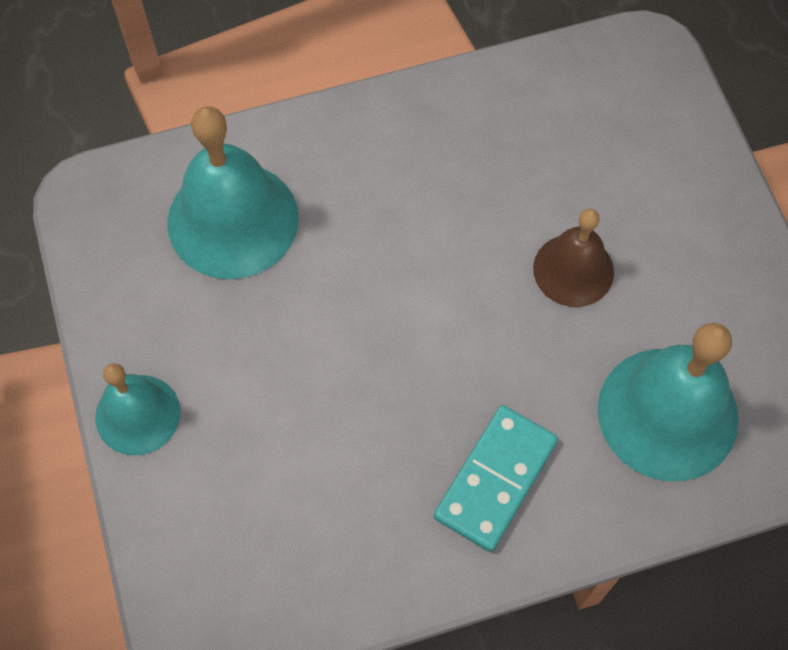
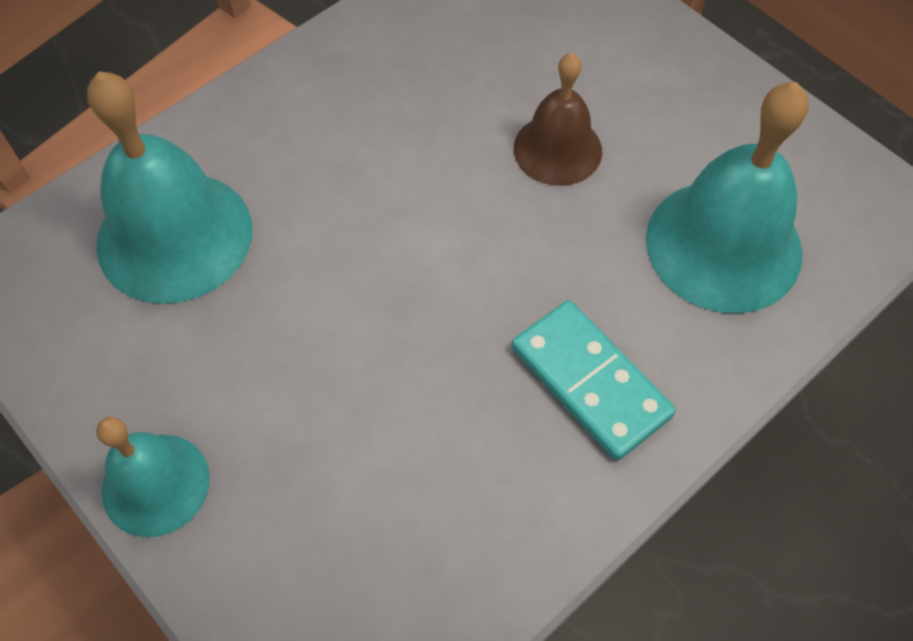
camera: 25 degrees left, 5 degrees down
(496, 479) = (590, 382): turquoise domino -> turquoise domino turned 45 degrees counterclockwise

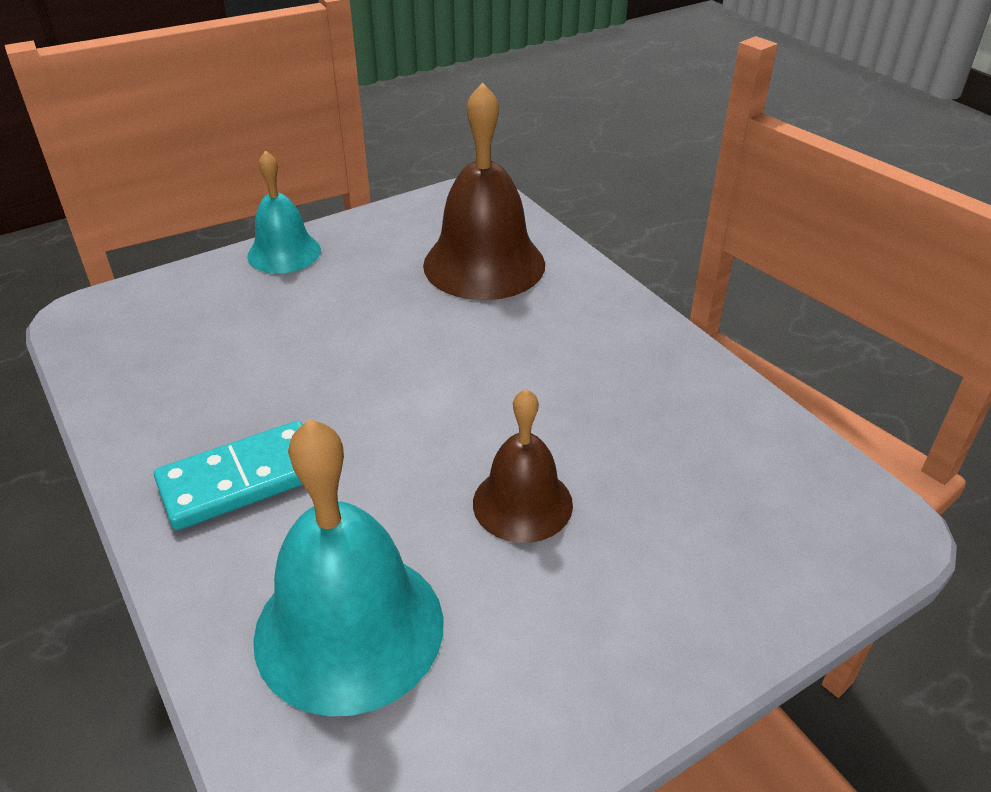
camera: 100 degrees right, 20 degrees down
(174, 236) = (484, 264): turquoise bell -> brown bell

